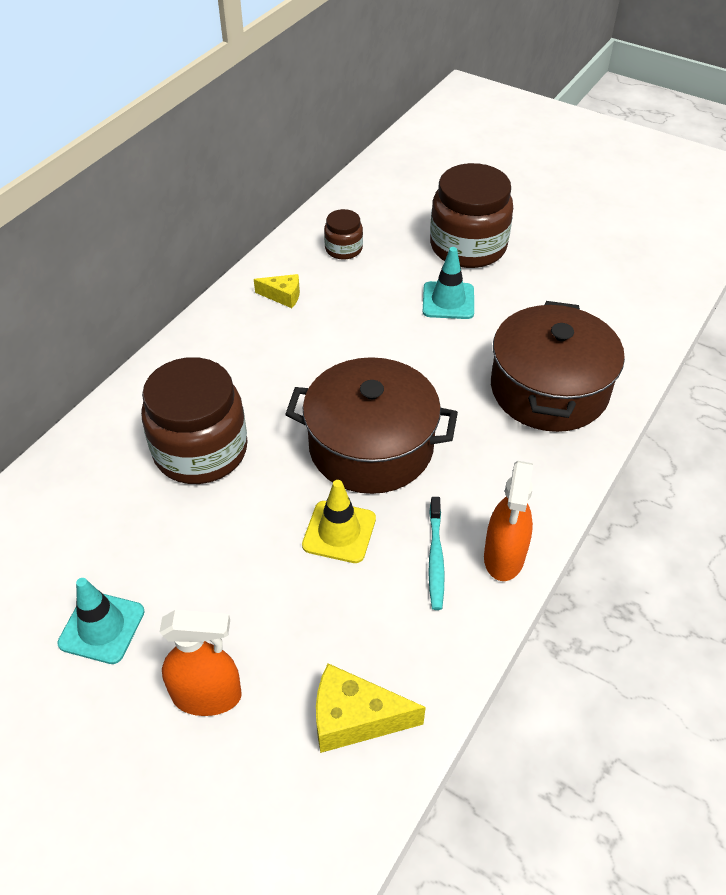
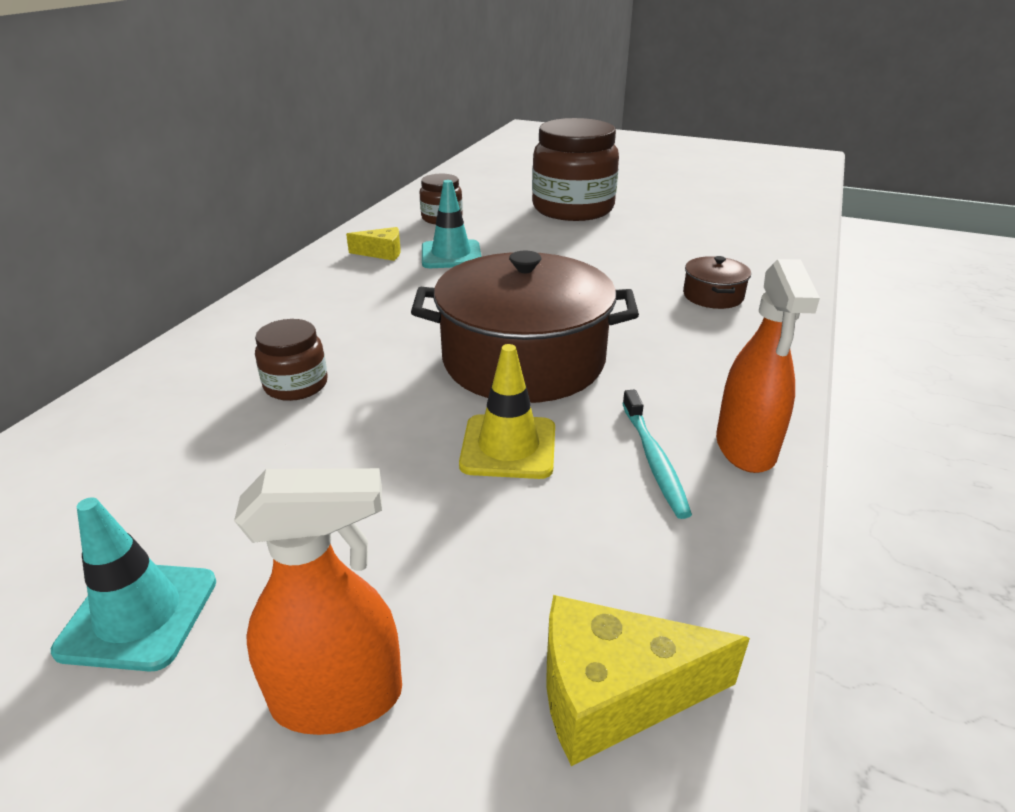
camera: 10 degrees left, 15 degrees down
(200, 450) = (296, 385): brown jar -> brown jar, size x0.49
(448, 301) = (568, 243): turquoise traffic cone -> turquoise traffic cone (451, 255)
(549, 389) = (713, 296): brown pot -> brown pot, size x0.43

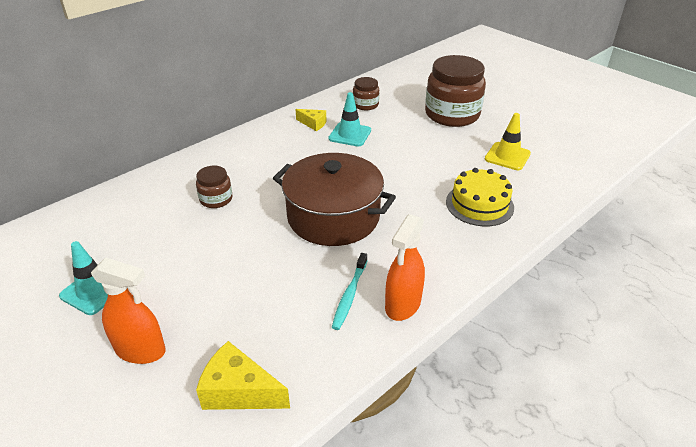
camera: 25 degrees right, 5 degrees up
(508, 447) = (286, 264): yellow traffic cone -> yellow traffic cone (507, 156)
(713, 296) = (479, 204): brown pot -> yellow cake

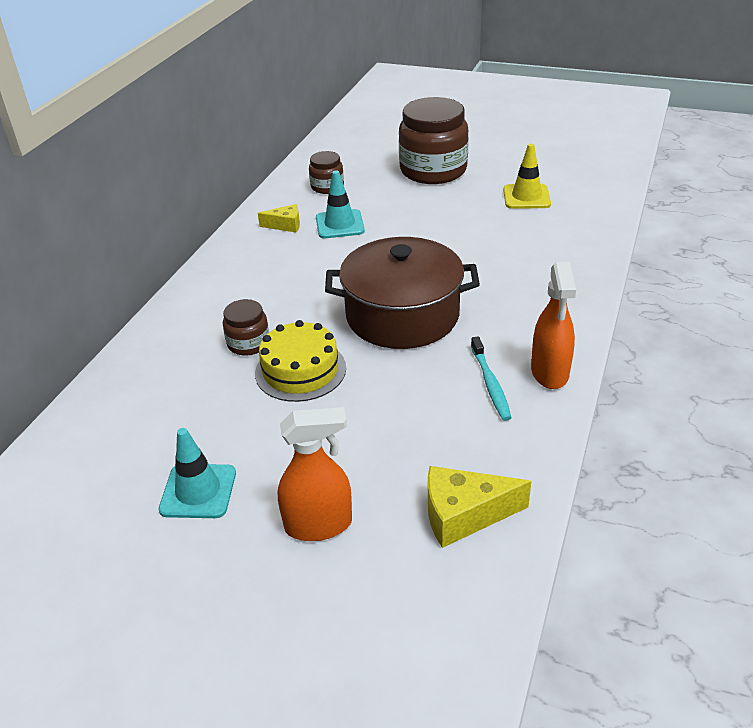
camera: 25 degrees left, 0 degrees up
(479, 204) = (540, 253): yellow cake -> yellow cake (300, 370)

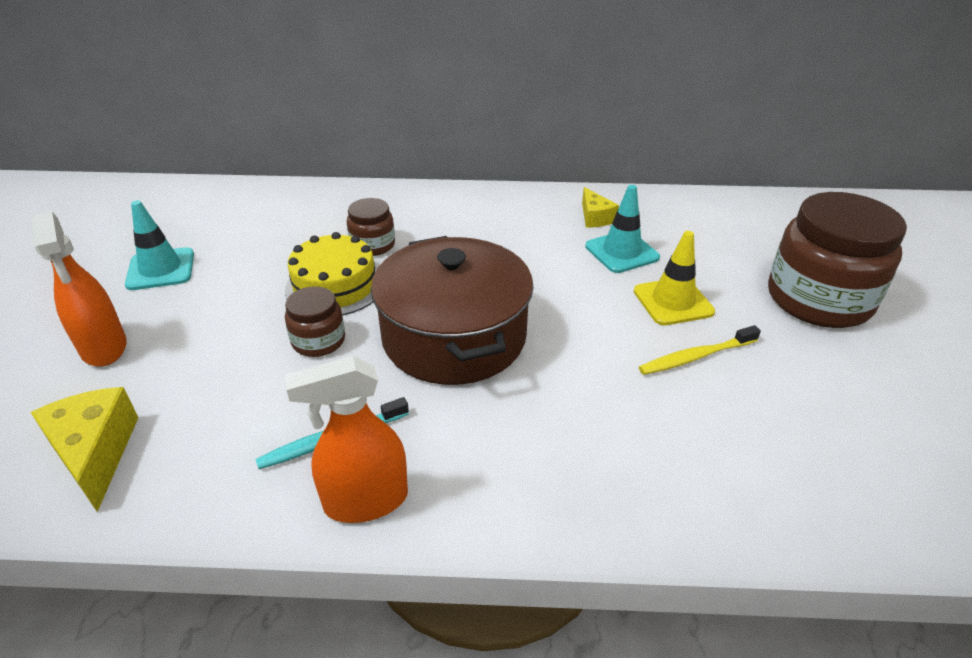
camera: 70 degrees right, 0 degrees up
(327, 187) = (699, 226): brown jar -> brown jar (318, 341)
(466, 224) = (696, 357): none -> yellow toothbrush
(526, 197) = (829, 410): yellow traffic cone -> yellow traffic cone (673, 301)

